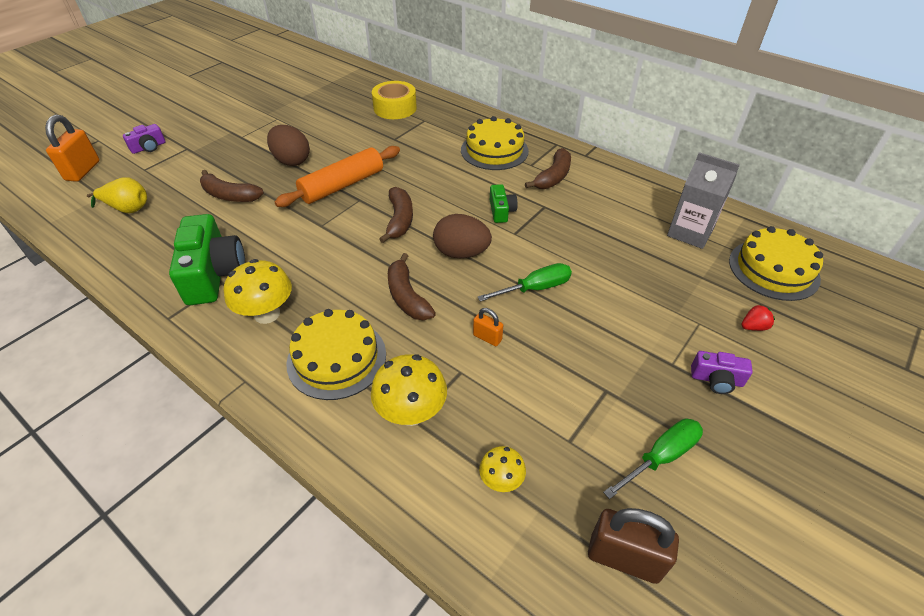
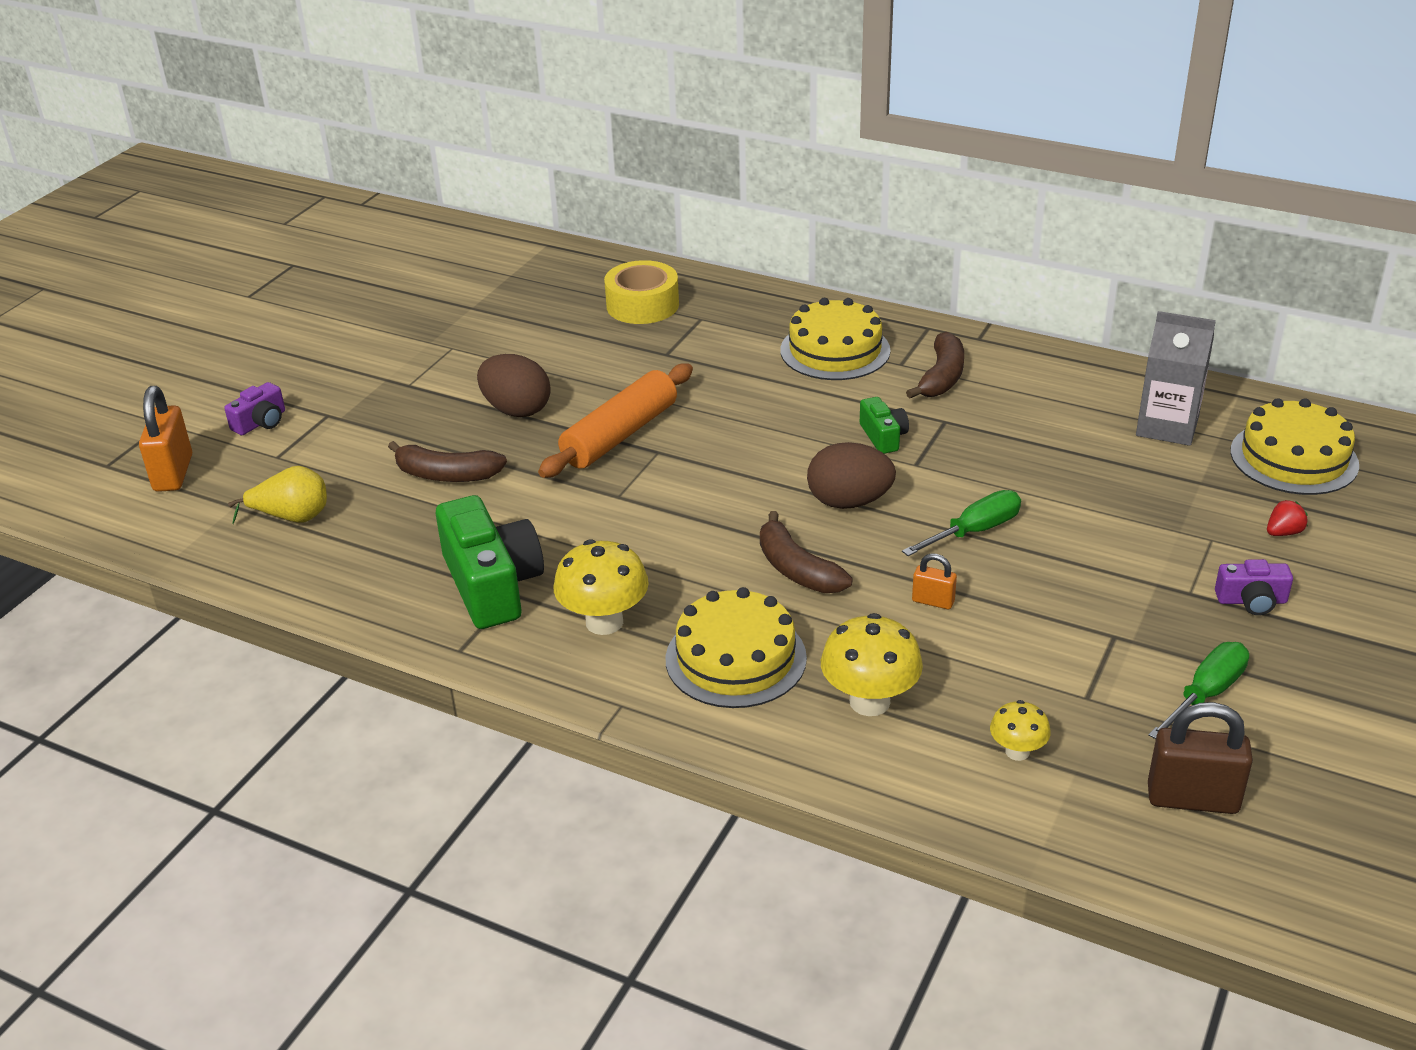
camera: 10 degrees left, 10 degrees down
(399, 220) = (735, 471): brown banana -> none

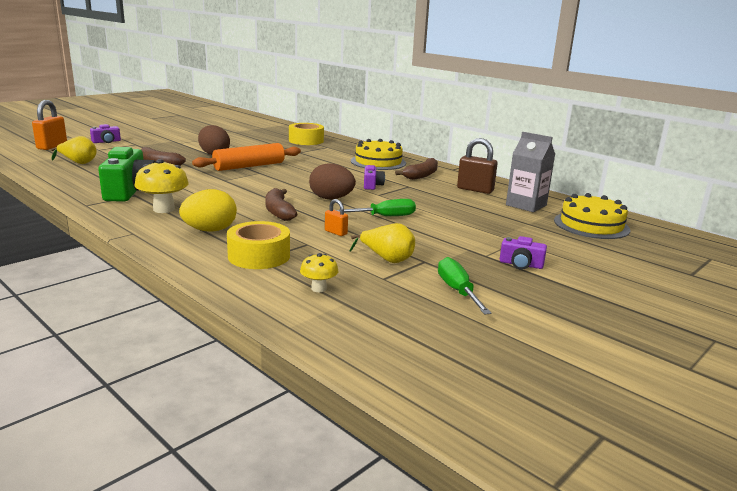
camera: 15 degrees right, 15 degrees down
(735, 658) = (210, 230): yellow cake -> yellow egg
(869, 702) = (259, 256): yellow mushroom -> yellow tape
(883, 437) = (372, 185): green camera -> purple camera
(1059, 649) = (387, 259): none -> yellow pear
(1192, 799) = (406, 328): brown padlock -> brown padlock (475, 190)
(1205, 694) = (458, 291): green screwdriver -> green screwdriver turned 75 degrees counterclockwise
(1283, 532) = (563, 246): red strawberry -> none

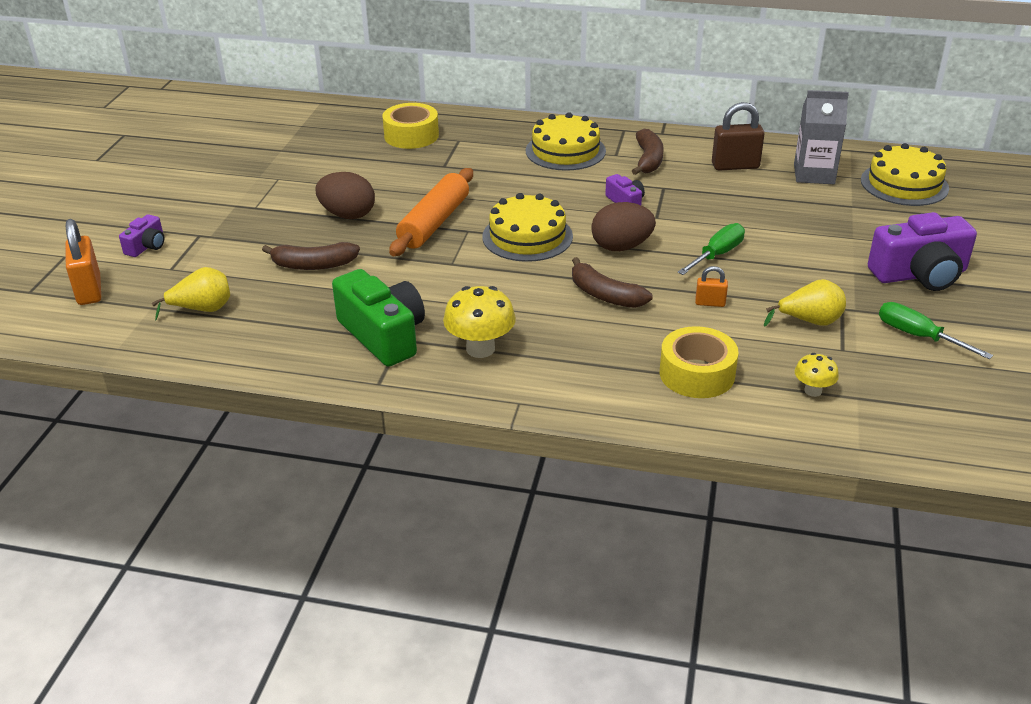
camera: 30 degrees left, 15 degrees up
(210, 230) = (588, 359): yellow egg -> none
(286, 182) = (527, 236): none -> yellow cake
(521, 264) = (920, 274): purple camera -> purple camera, size x2.00

